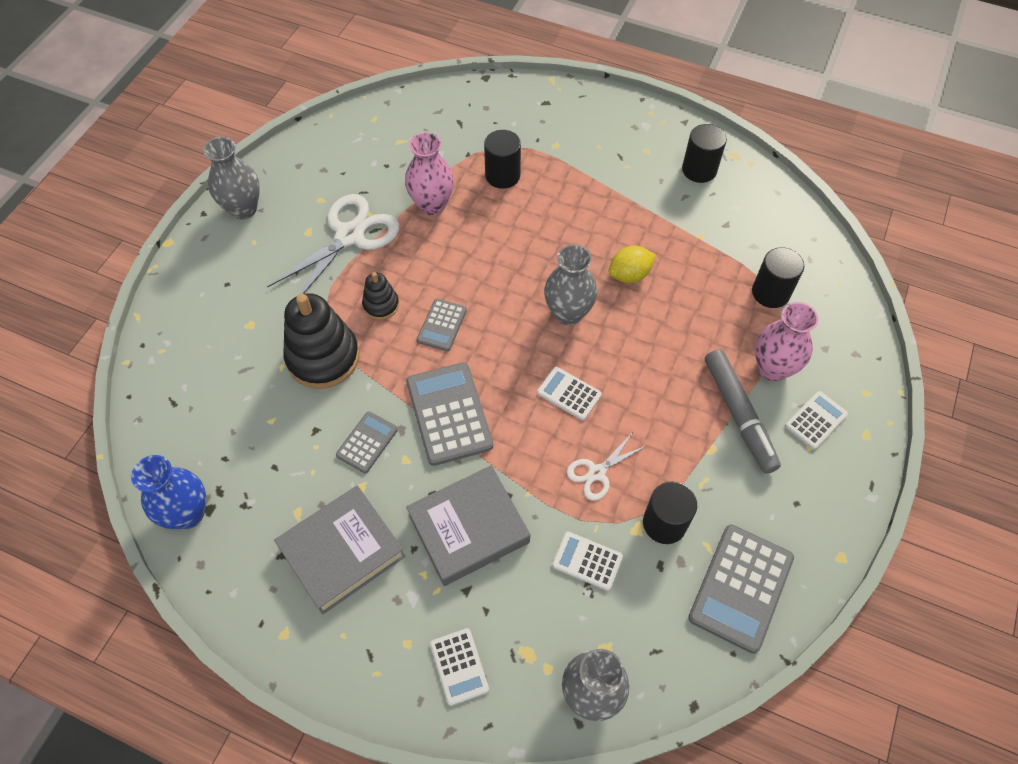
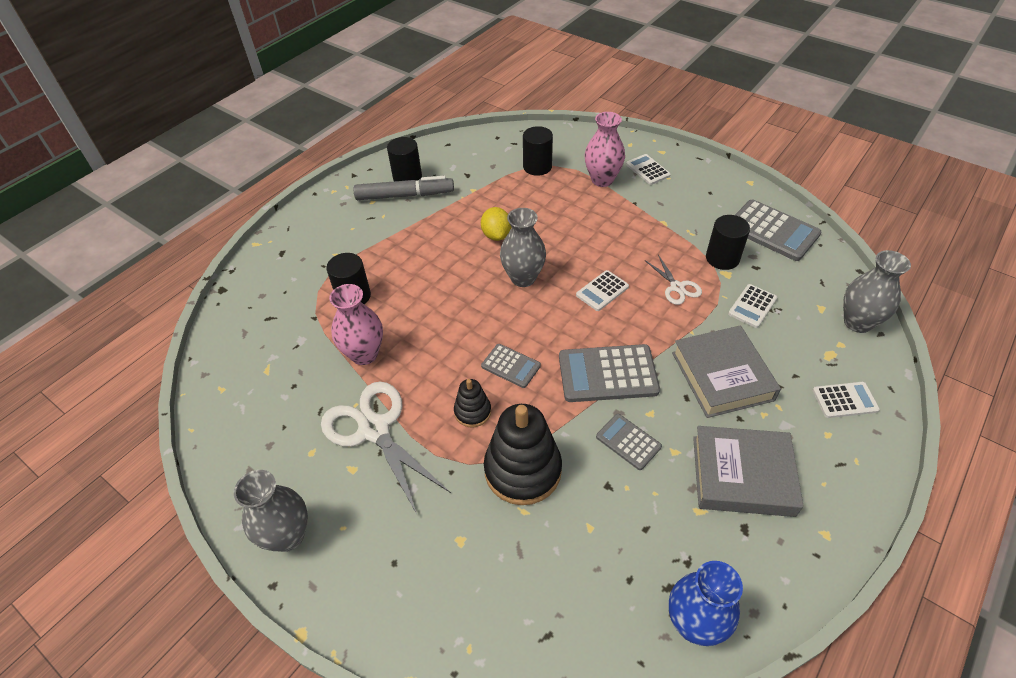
camera: 75 degrees left, 10 degrees down
(342, 552) = (742, 475): grey book -> grey book turned 60 degrees counterclockwise
(738, 415) = (637, 203): grey marker -> grey marker (405, 195)

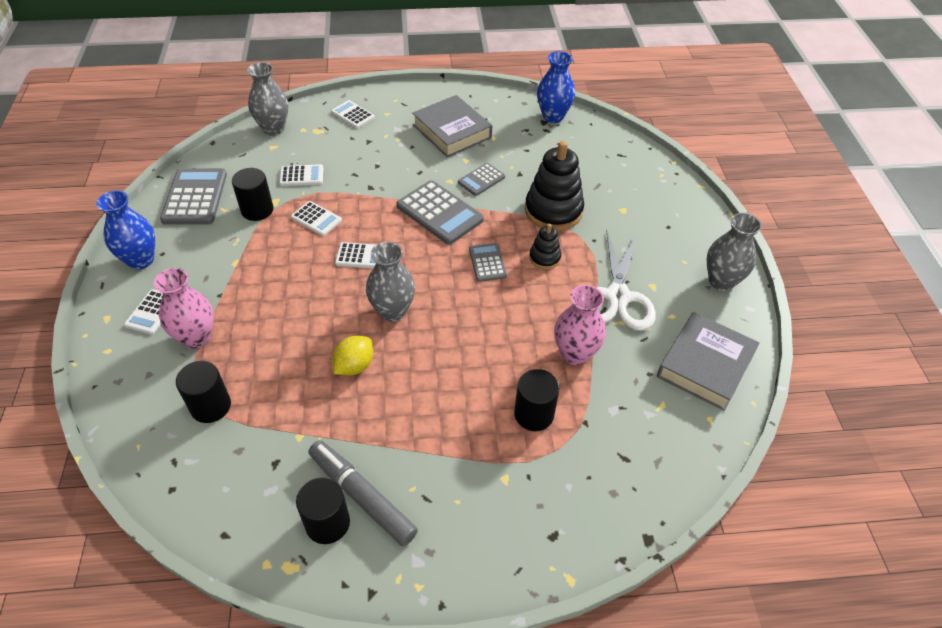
camera: 135 degrees left, 0 degrees up
(628, 442) = (481, 180): grey calculator -> grey calculator turned 45 degrees clockwise
(677, 287) = (316, 219): white scissors -> white calculator
(711, 181) = (141, 260): none -> blue vase
(722, 376) = (385, 165): grey book -> grey book (705, 365)

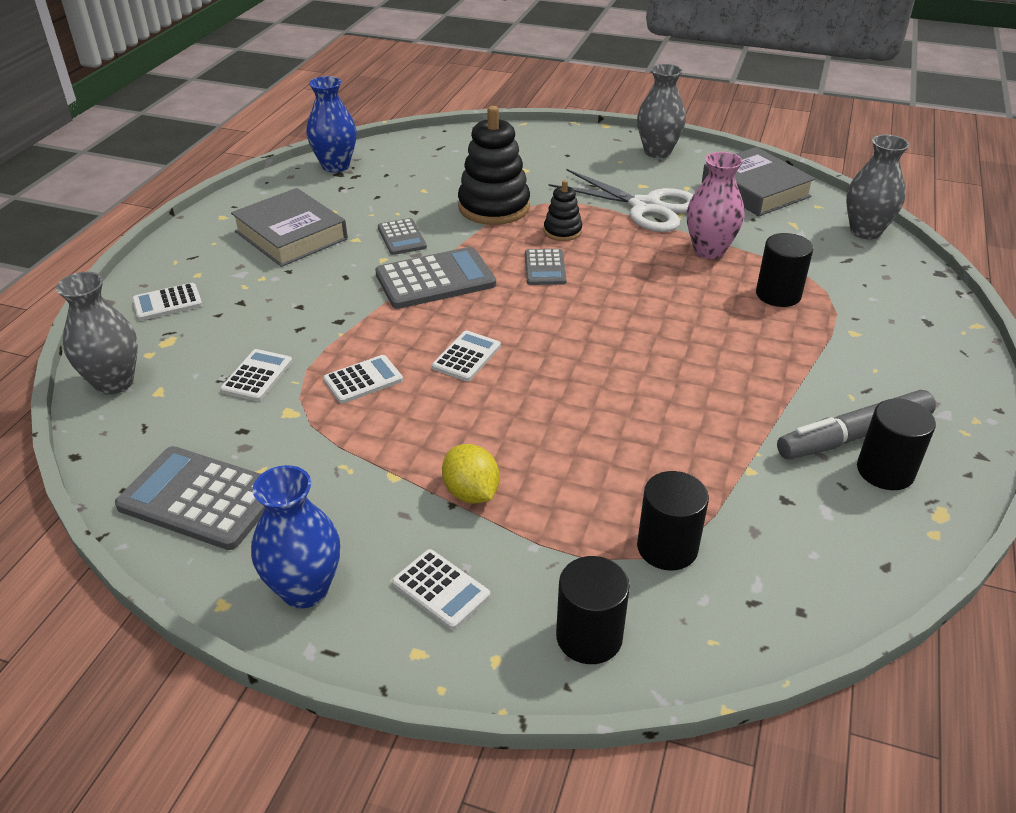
camera: 65 degrees left, 10 degrees down
(196, 338) = (526, 543): pink vase -> none
(257, 210) = (294, 433): black cylinder -> black cylinder (589, 636)
(354, 366) = (655, 401): yellow lemon -> yellow lemon (471, 493)
(392, 311) = (581, 352): grey vase -> grey vase (865, 231)
(452, 131) = (291, 235): grey book -> grey book turned 60 degrees clockwise
(487, 263) = (545, 268): grey calculator -> grey calculator turned 105 degrees counterclockwise

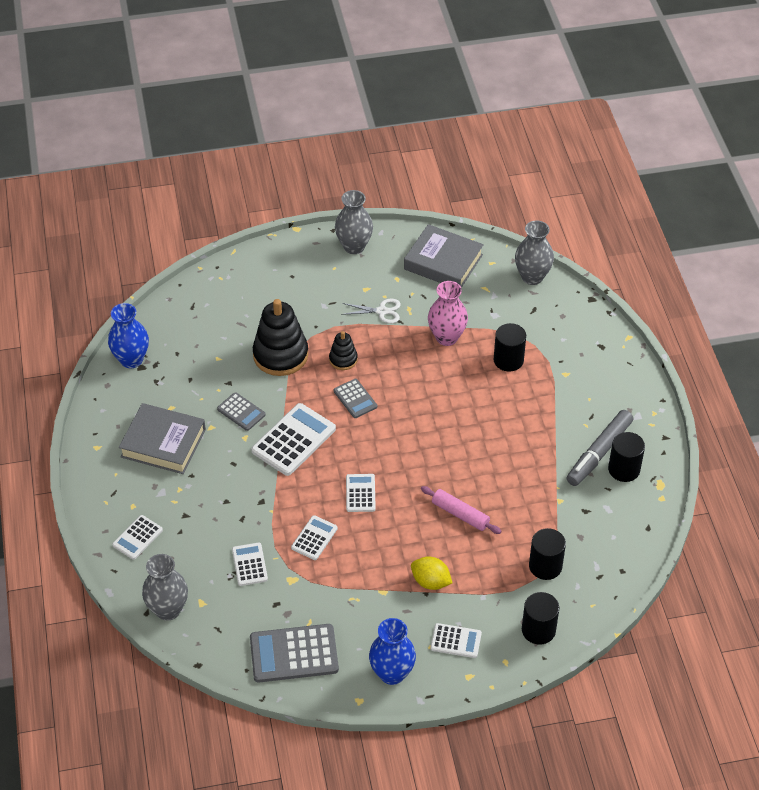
camera: 30 degrees left, 10 degrees up
(435, 279) = (294, 440): grey calculator -> white calculator
(583, 429) = (460, 514): none -> pink rolling pin
(645, 207) = (382, 311): white scissors -> white scissors, size x0.52

